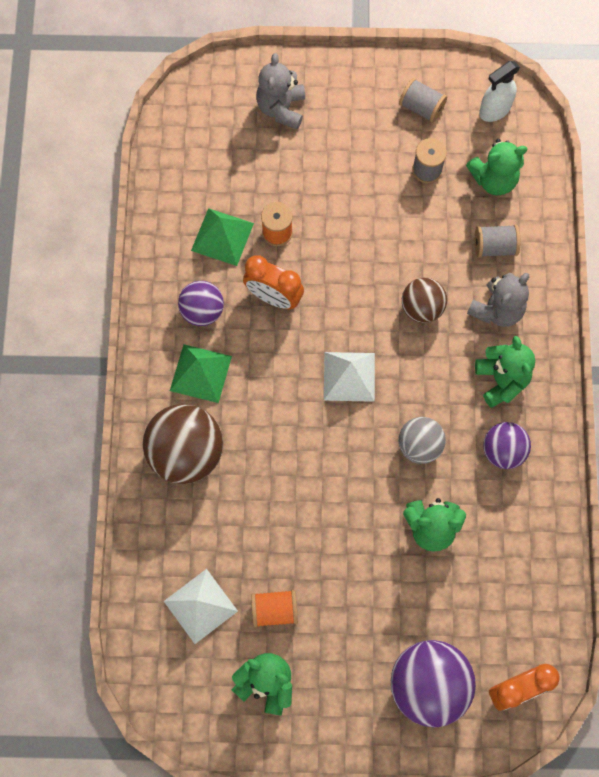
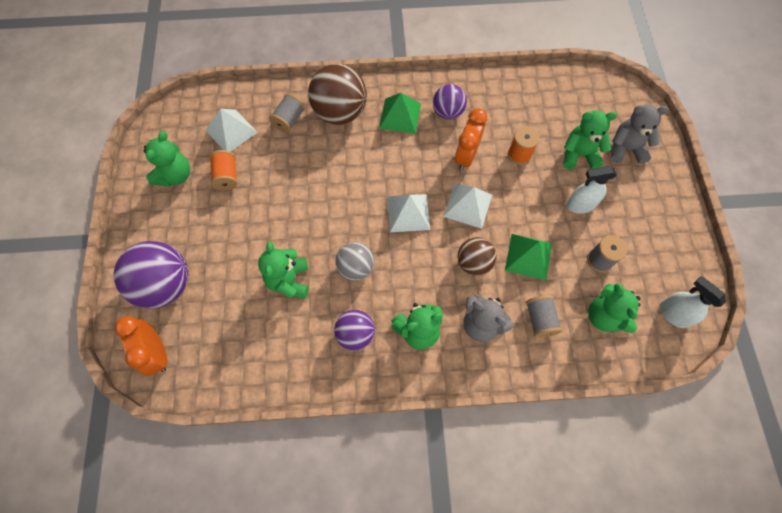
camera: 85 degrees right, 5 degrees down
(222, 237) = (508, 119): green pyramid -> green pyramid (528, 256)
(284, 163) = (579, 154): none -> green teddy bear
(344, 304) = (468, 205): none -> white pyramid
(354, 176) = (580, 205): none -> white spray bottle
(421, 107) = (657, 252): grey spool -> grey spool (289, 120)

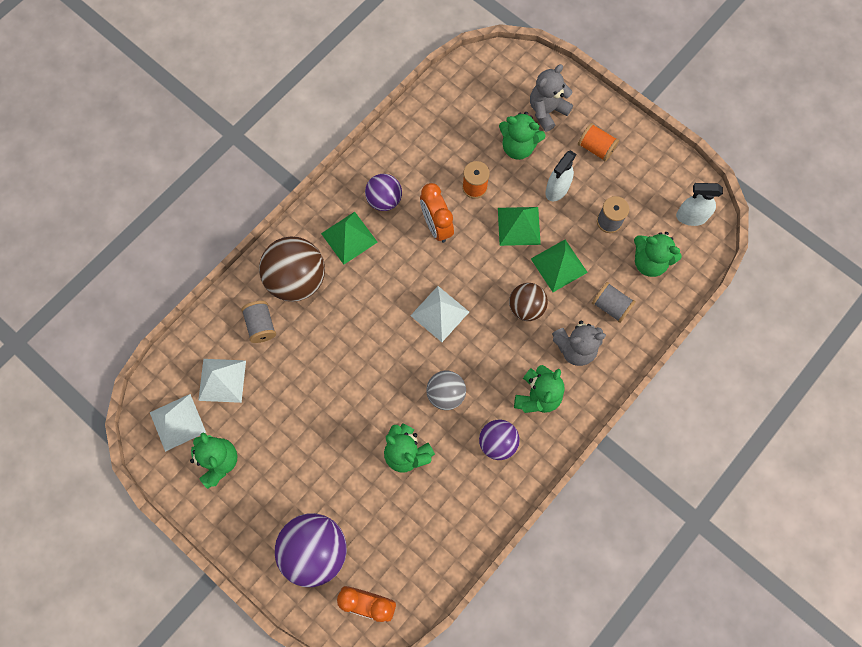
camera: 45 degrees left, 5 degrees up
(227, 176) = (263, 421): orange spool -> orange spool (595, 148)
(468, 205) = (477, 265): white pyramid -> white pyramid (177, 422)
(525, 205) = (518, 226): none -> green pyramid
(579, 154) = (518, 147): green teddy bear -> green teddy bear turned 120 degrees counterclockwise

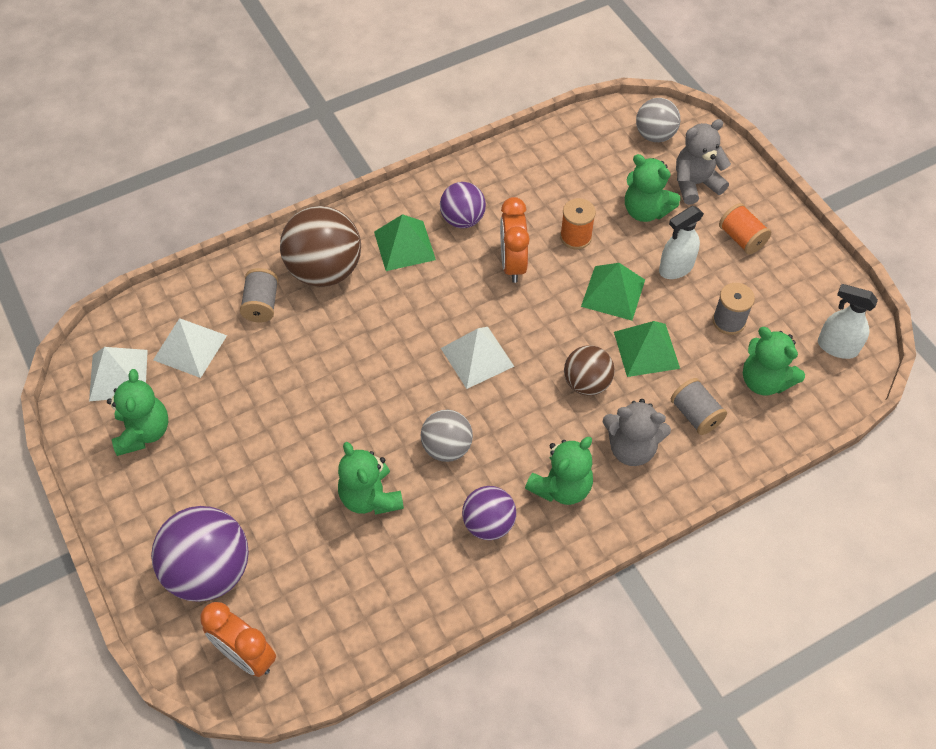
camera: 20 degrees right, 15 degrees down
(502, 76) = (655, 135): none -> grey ball

